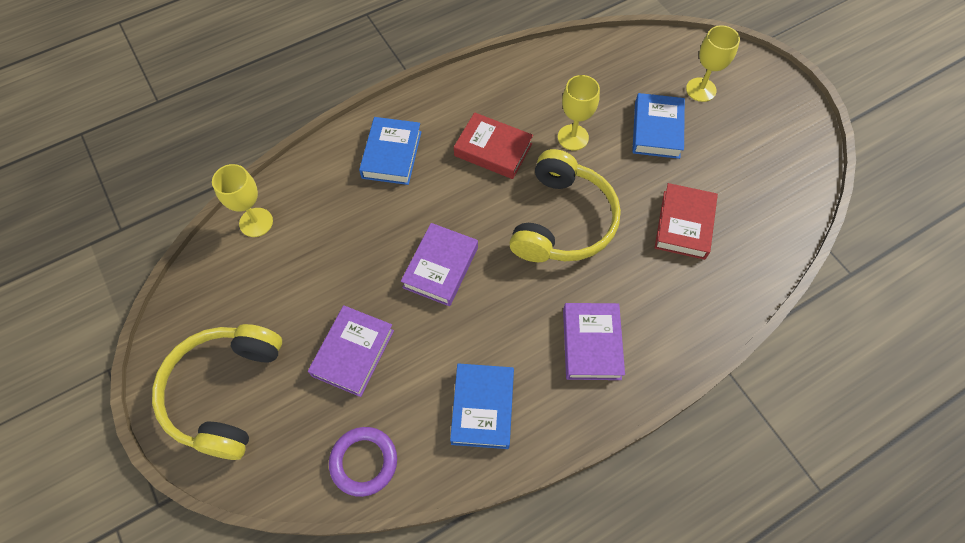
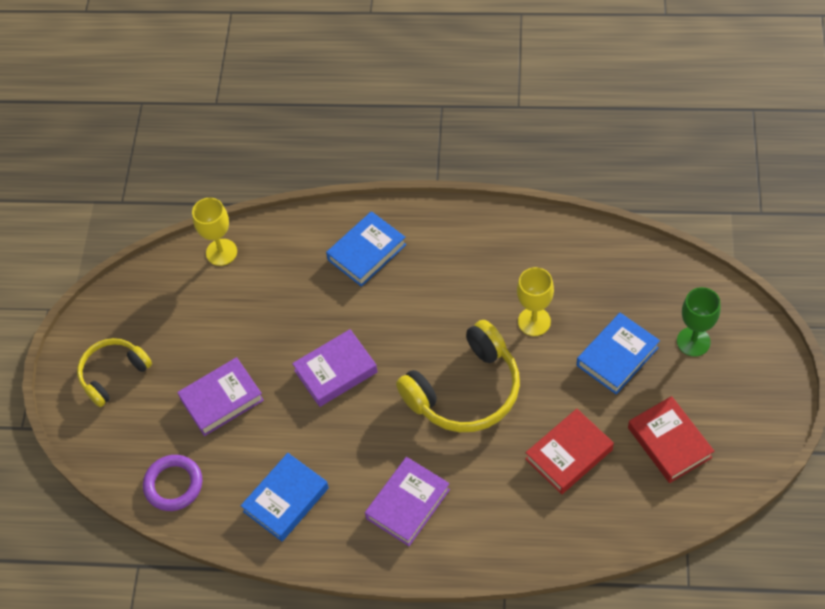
camera: 40 degrees right, 5 degrees down
(224, 392) = (113, 374): yellow headphones -> yellow headphones, size x0.62
(493, 150) = (455, 294): red book -> red book (669, 442)
(701, 90) = (693, 341): yellow goblet -> green goblet

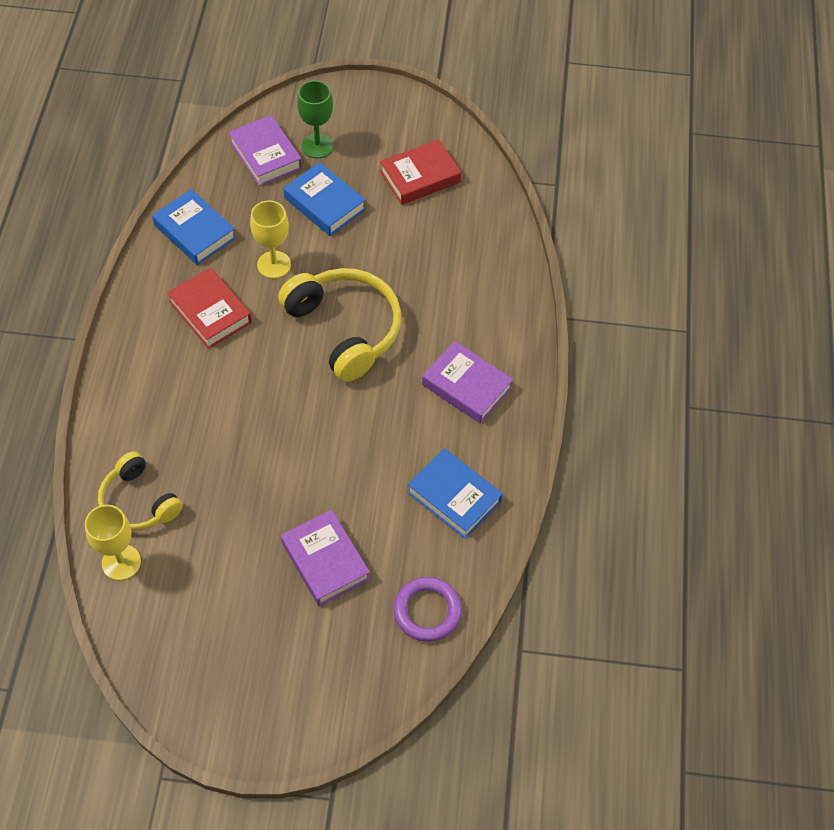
camera: 95 degrees left, 0 degrees up
(113, 374) = (273, 685): yellow headphones -> yellow headphones (138, 502)
(335, 371) = (305, 445): purple book -> purple book (266, 155)
(367, 252) = (156, 408): blue book -> blue book (195, 231)
(569, 454) = (424, 252): red book -> red book (210, 312)

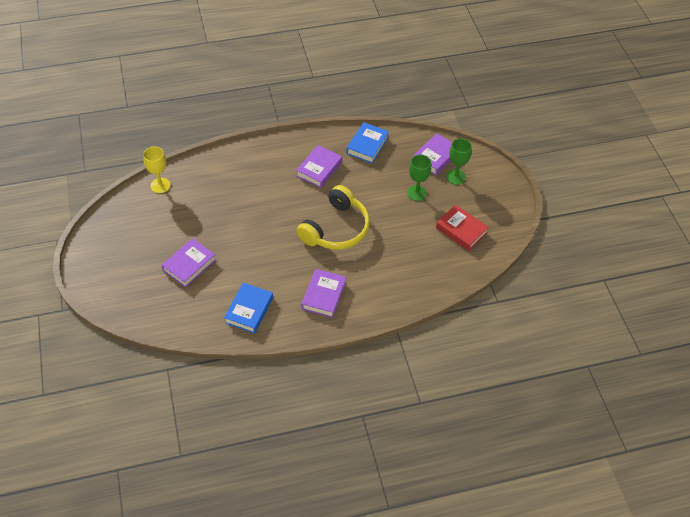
camera: 70 degrees right, 5 degrees down
(138, 502) = (195, 180): yellow headphones -> none
(210, 312) = (319, 169): red book -> purple book
(274, 265) = (363, 185): yellow goblet -> none
(324, 203) = (416, 193): blue book -> green goblet
(427, 611) = (175, 318): purple ring -> none

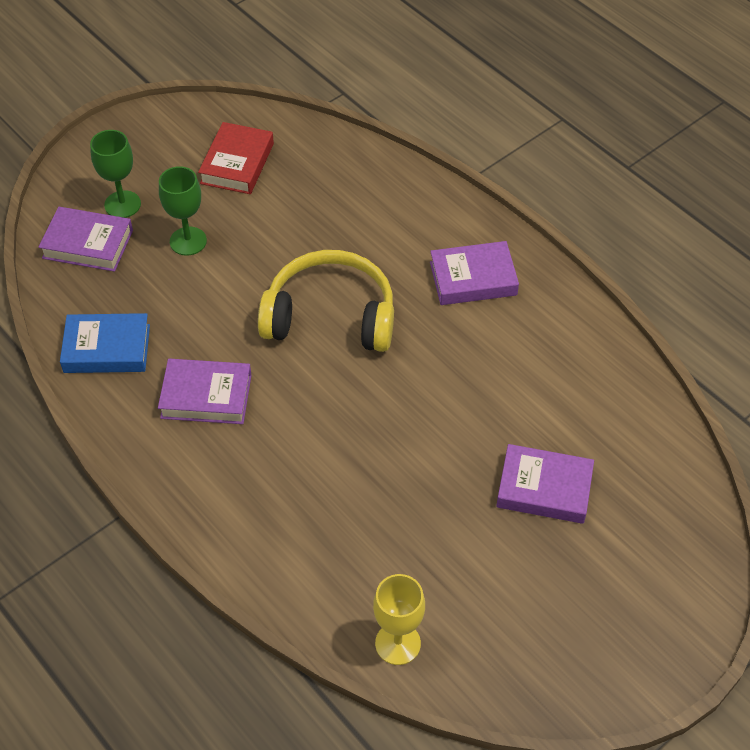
camera: 115 degrees left, 0 degrees up
(249, 310) = (568, 360): blue book -> none

